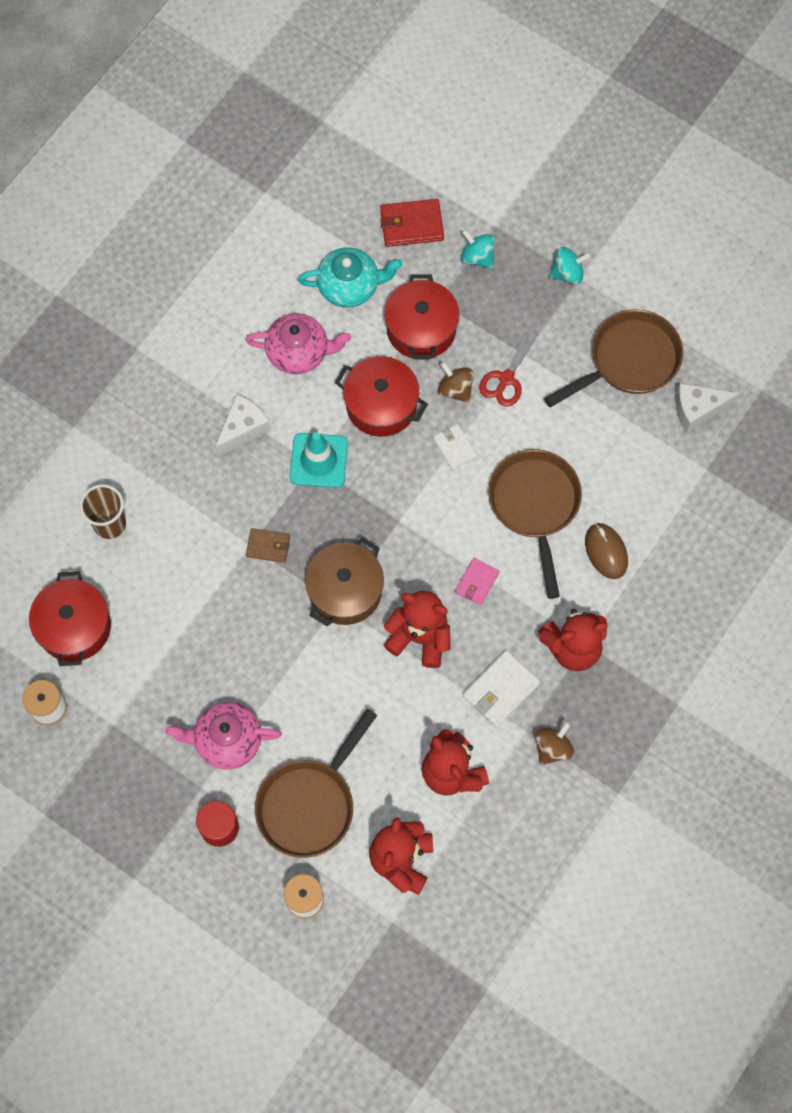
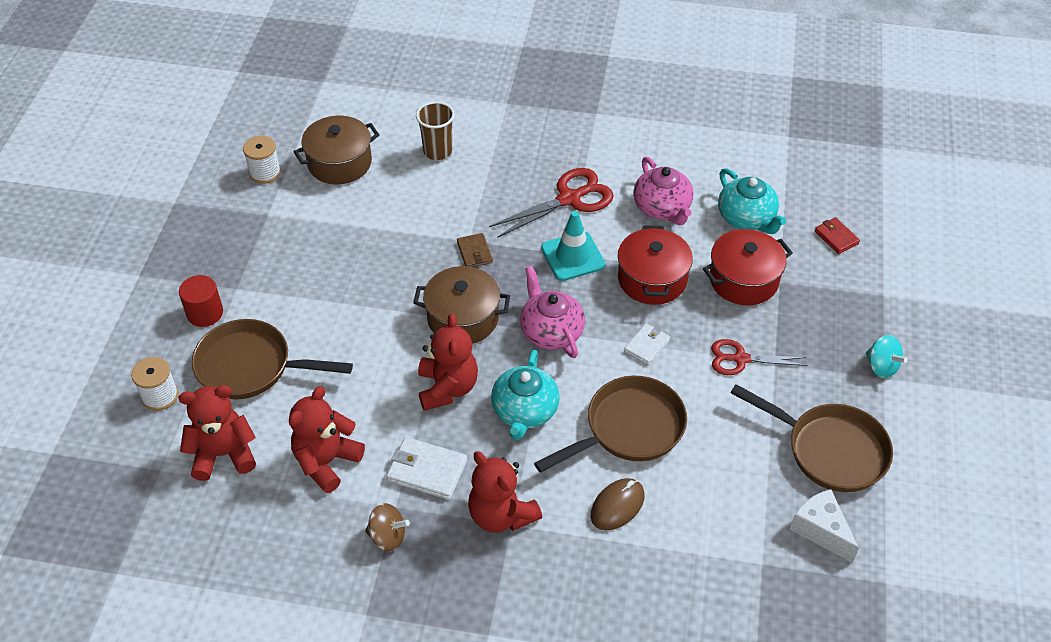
camera: 65 degrees right, 20 degrees down
(74, 627) = (339, 163): red pot -> brown pot
(227, 740) = (285, 289): pink teapot -> pink teapot (551, 331)
(243, 429) = (569, 199): white cheese -> red scissors
(411, 225) = (836, 237): red wallet -> red wallet, size x0.64
(455, 389) = (703, 325): brown spinning top -> none
(476, 582) = (525, 411): pink wallet -> turquoise teapot
(477, 257) = (843, 294): turquoise spinning top -> none

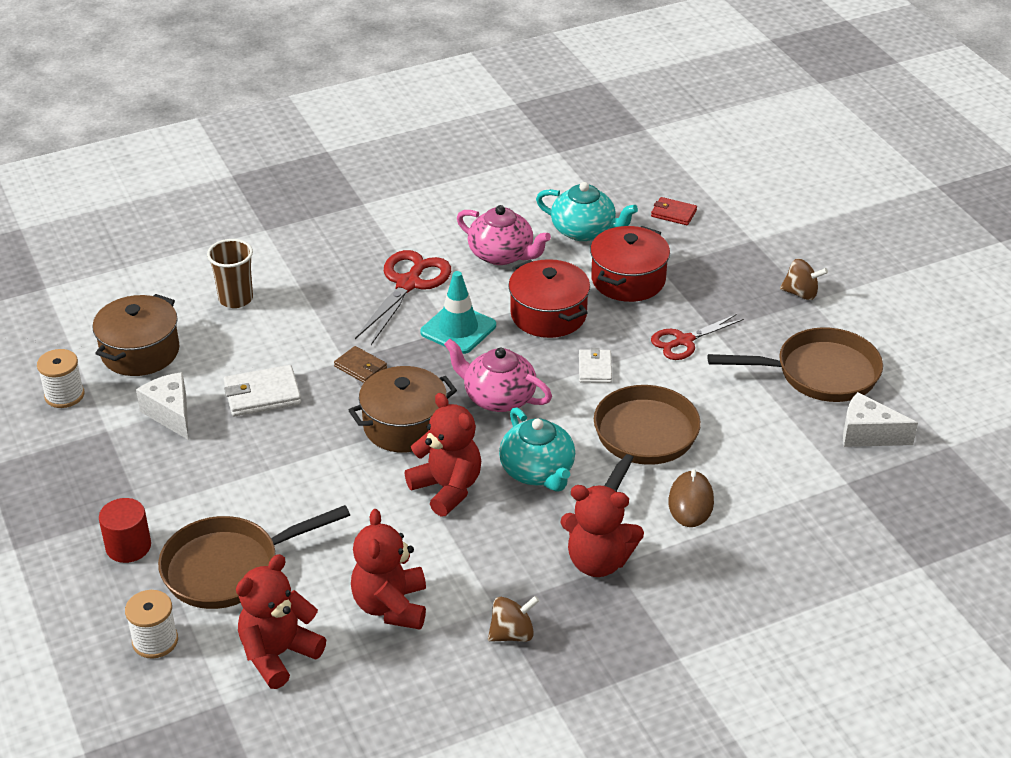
camera: 35 degrees left, 10 degrees down
(317, 223) = (170, 414): none -> white cheese
(427, 470) = (495, 563): white wallet -> white wallet (262, 394)
(881, 366) = (801, 293): turquoise spinning top -> brown spinning top

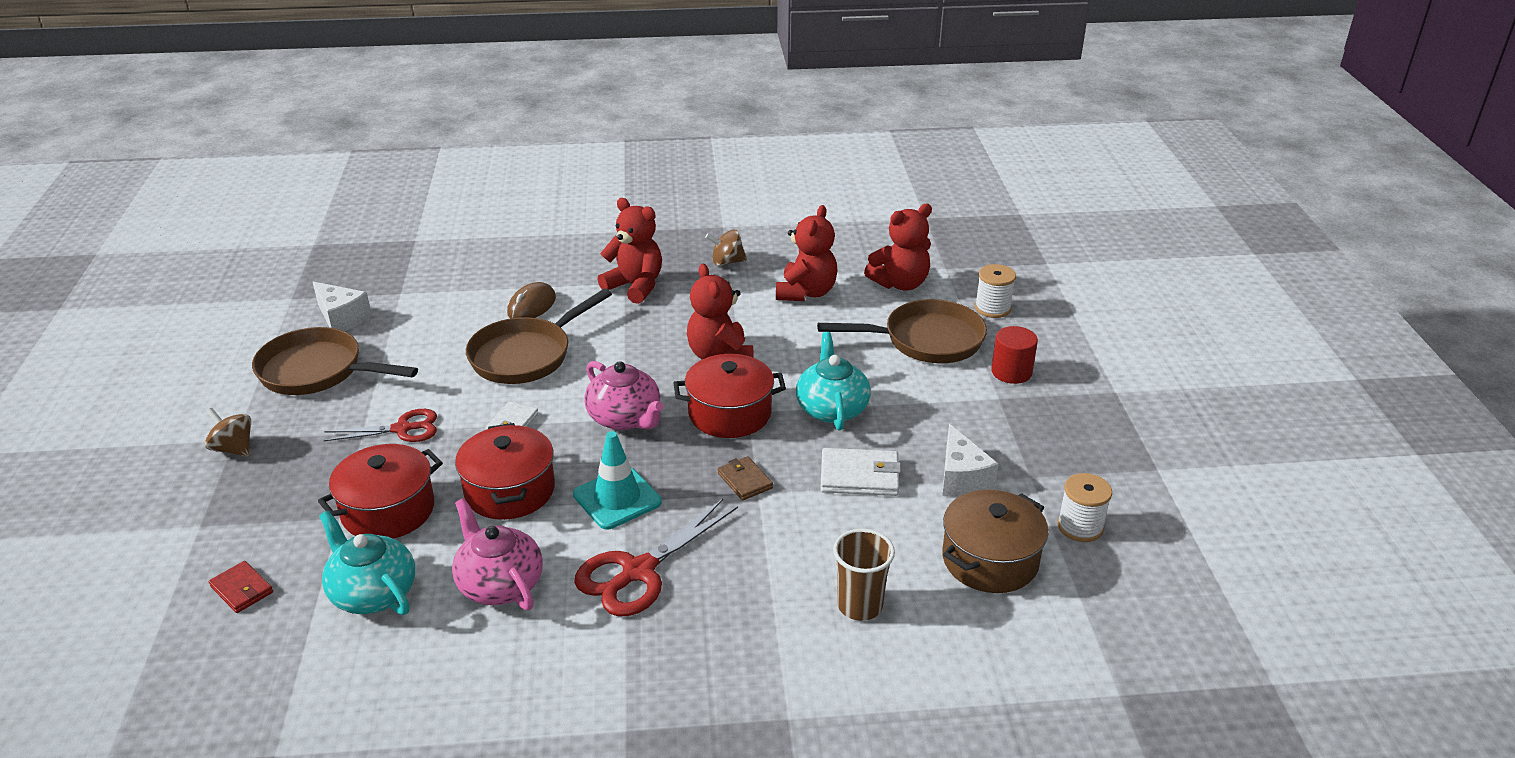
camera: 160 degrees left, 5 degrees down
(404, 426) = (729, 413): brown pot -> red pot
(538, 471) = (635, 351): turquoise teapot -> turquoise teapot (831, 408)

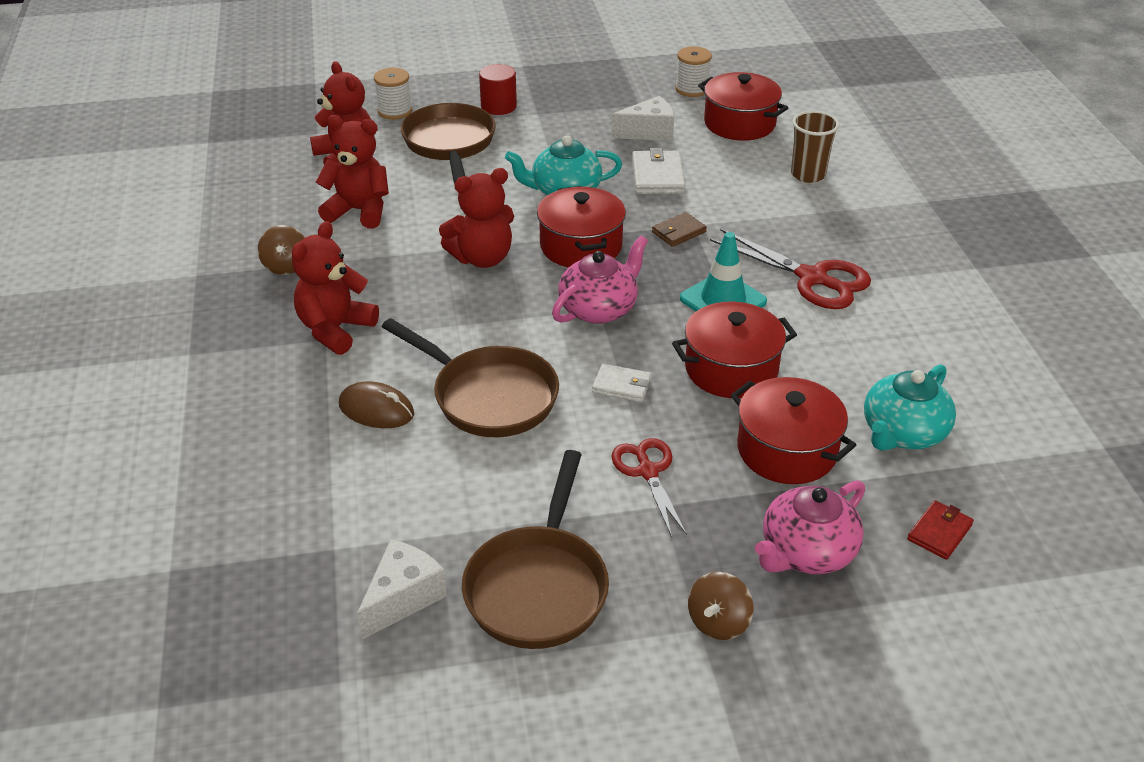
camera: 95 degrees left, 5 degrees up
(499, 584) = (858, 354): pink teapot -> pink teapot (806, 552)
(990, 560) = (739, 123): brown pot -> red pot

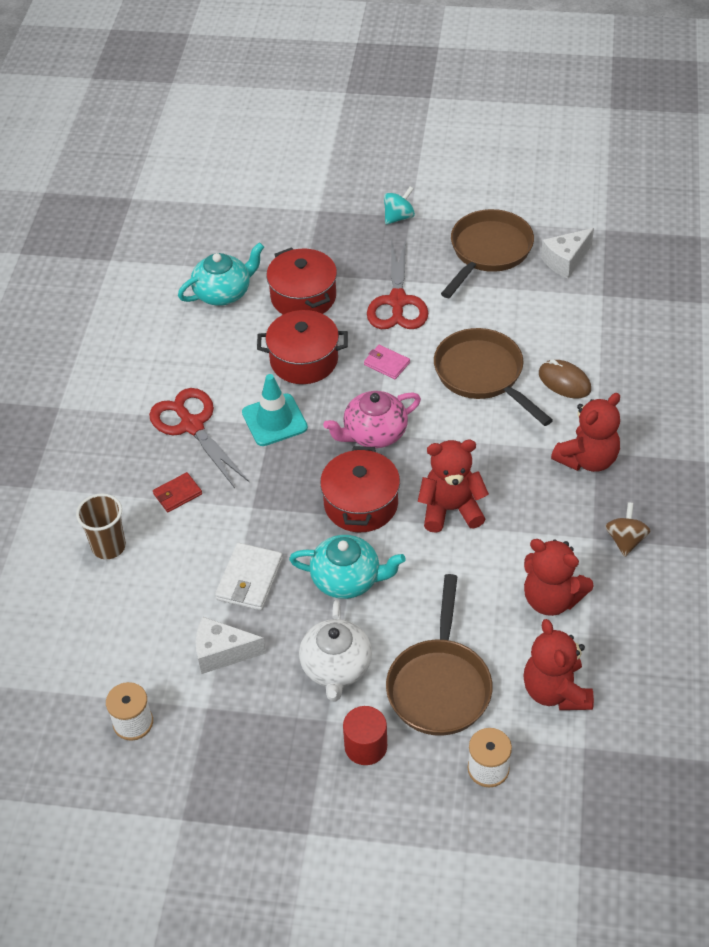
camera: 160 degrees left, 10 degrees up
(545, 140) = (336, 667): none -> white teapot
(622, 386) = (386, 364): white wallet -> pink wallet
(648, 472) = (397, 301): red scissors -> red scissors, size x1.53
(678, 232) = (269, 501): brown wallet -> none
(718, 622) = (398, 217): brown spinning top -> turquoise spinning top
(739, 123) = (121, 643): red pot -> none
(806, 552) = (330, 239): pink teapot -> none
(939, 532) = (249, 235): red wallet -> red wallet (177, 494)

